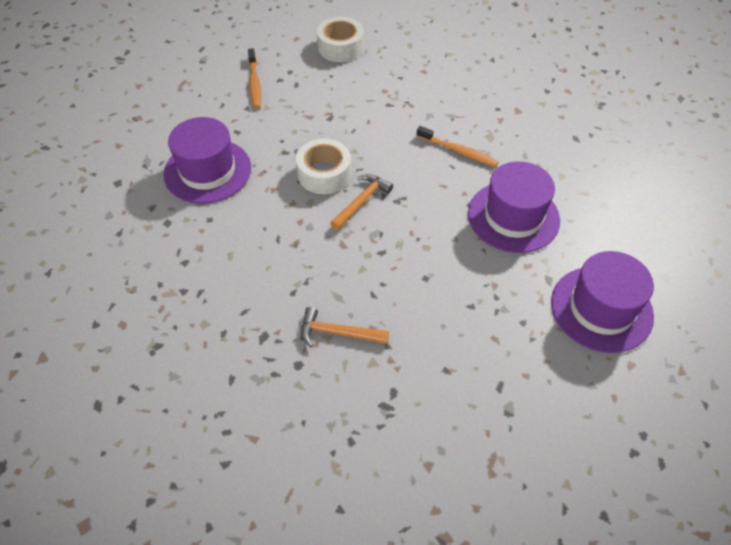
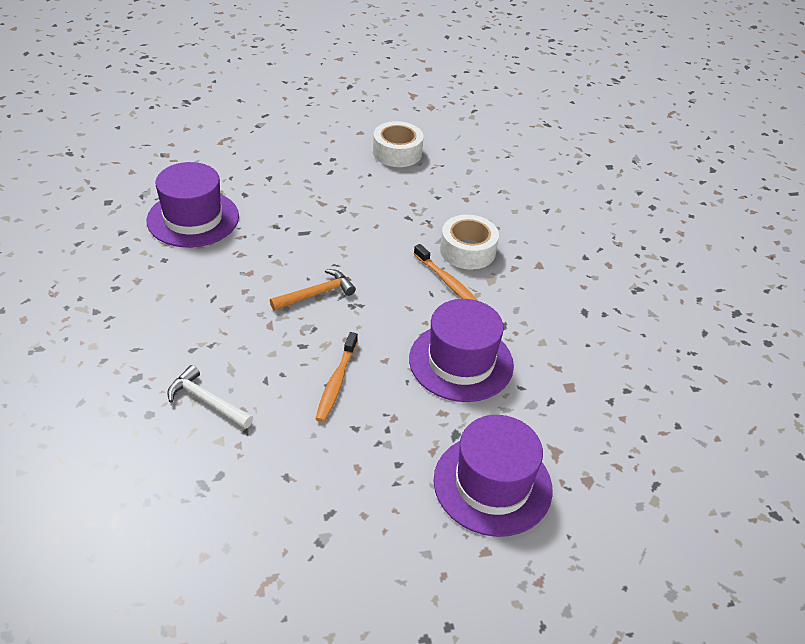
camera: 20 degrees right, 10 degrees down
(255, 83) = (292, 158): orange toothbrush -> orange toothbrush (336, 382)
(324, 174) = (298, 257): white tape -> white tape (467, 250)
(338, 333) = (207, 401): orange hammer -> white hammer

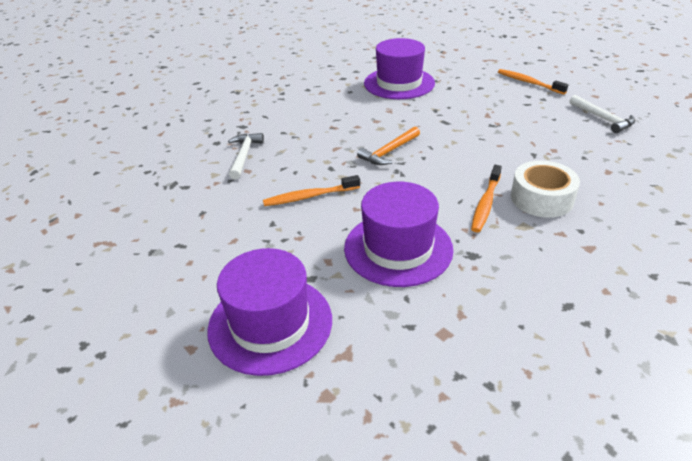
camera: 65 degrees right, 5 degrees down
(296, 148) = (528, 82): none -> orange toothbrush
(316, 294) = (389, 152): orange hammer -> orange hammer turned 105 degrees clockwise
(397, 153) = (603, 118): white tape -> white hammer

